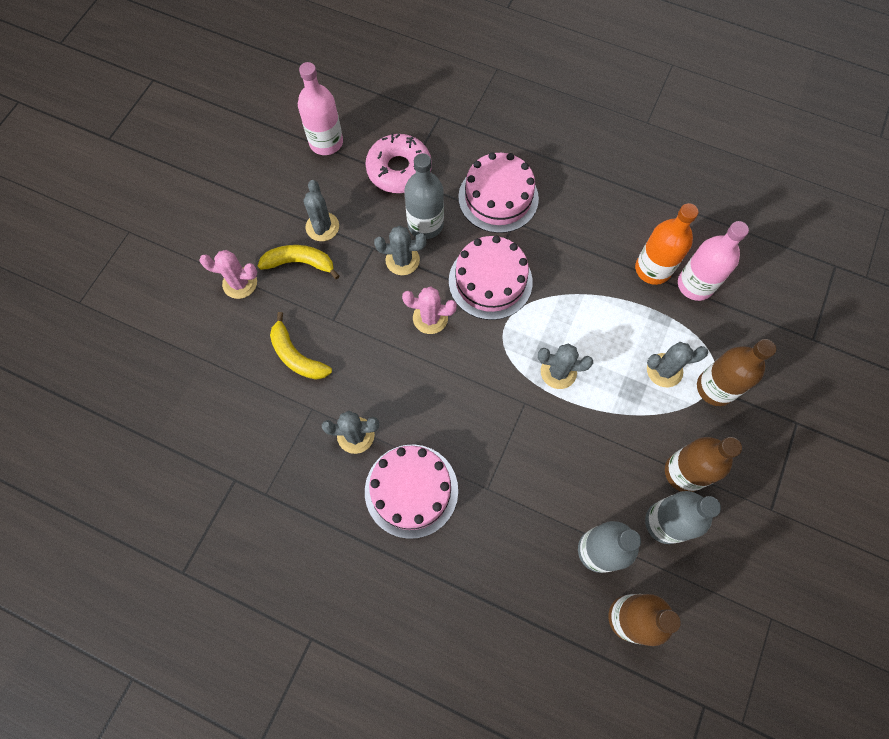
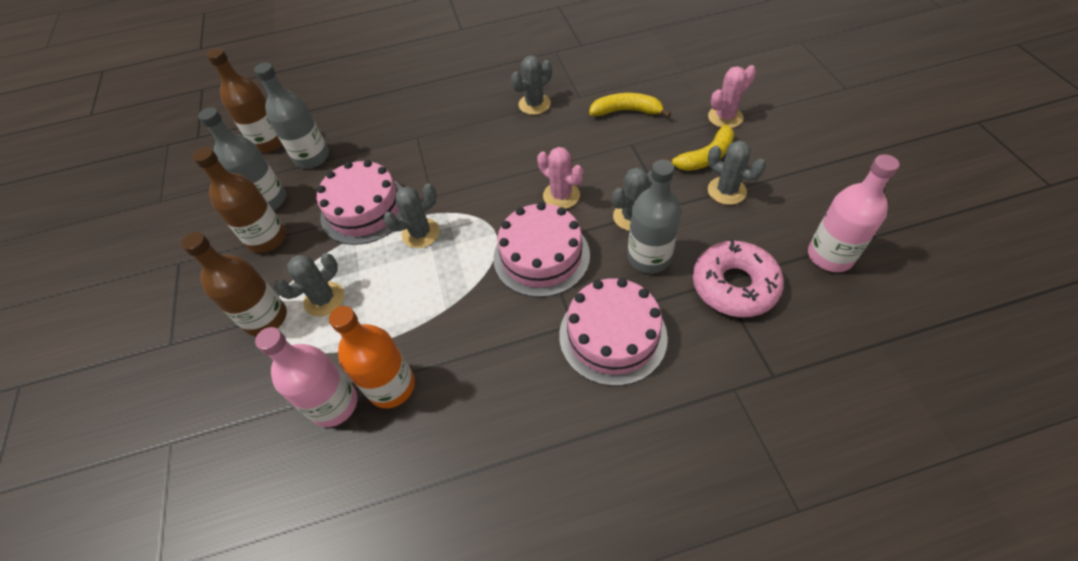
camera: 145 degrees right, 15 degrees down
(411, 490) = (468, 105): pink cake -> pink cake (365, 209)
(430, 318) = (561, 195): pink cactus -> pink cactus turned 75 degrees clockwise

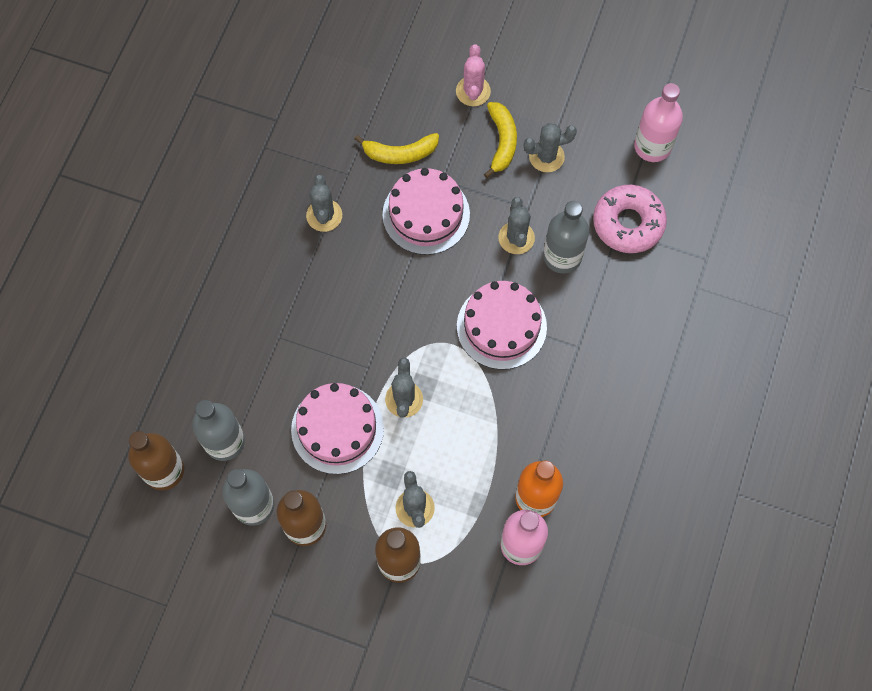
camera: 60 degrees left, 15 degrees up
(561, 195) = (452, 271): pink cactus -> none
(612, 335) = (606, 328): pink cake -> pink cake (426, 214)
(626, 111) = (400, 153): yellow banana -> yellow banana turned 135 degrees counterclockwise

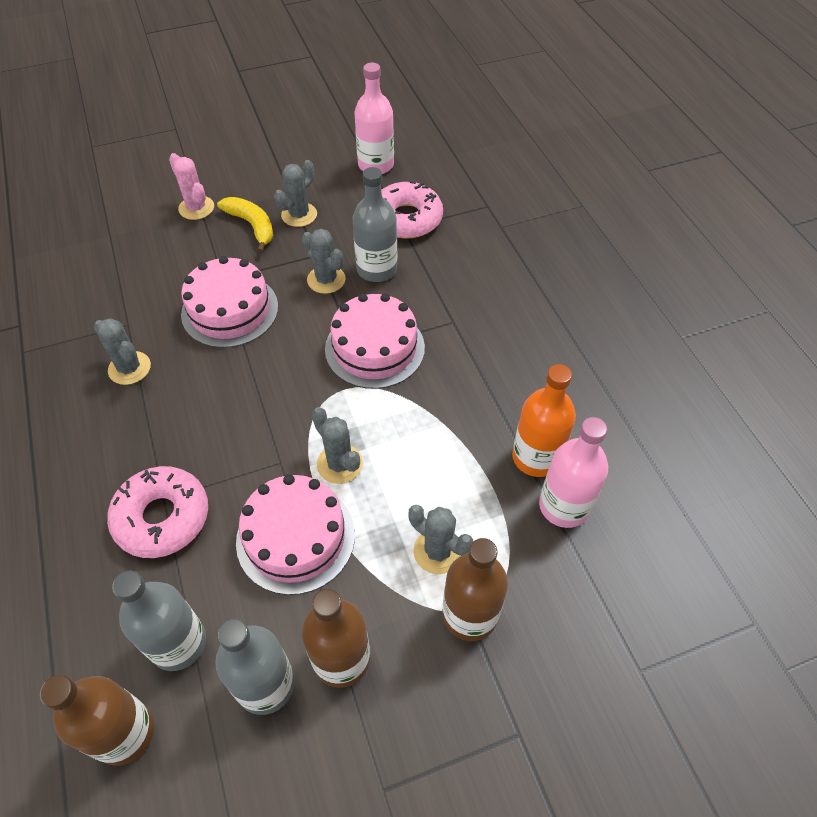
camera: 40 degrees left, 15 degrees down
(269, 351) = (162, 517): none -> pink donut
(400, 153) = (167, 282): yellow banana -> none

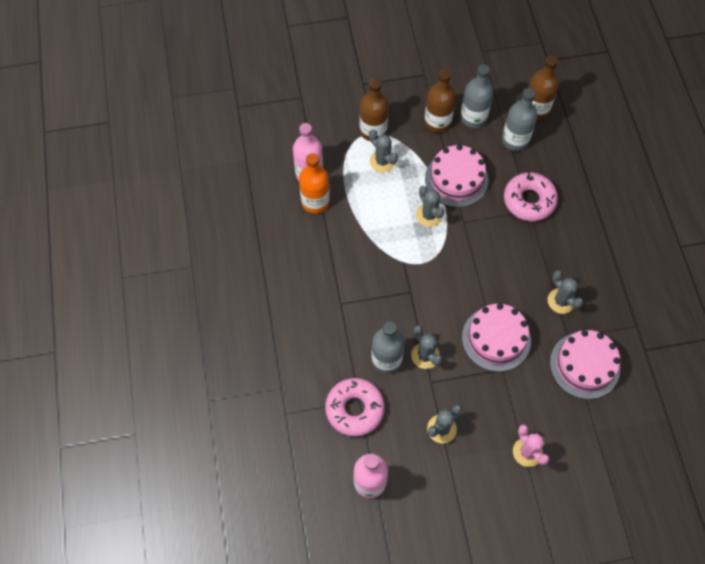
camera: 170 degrees left, 10 degrees up
(252, 225) = (480, 422): yellow banana -> none
(374, 348) = (398, 290): pink cake -> pink cake (584, 365)

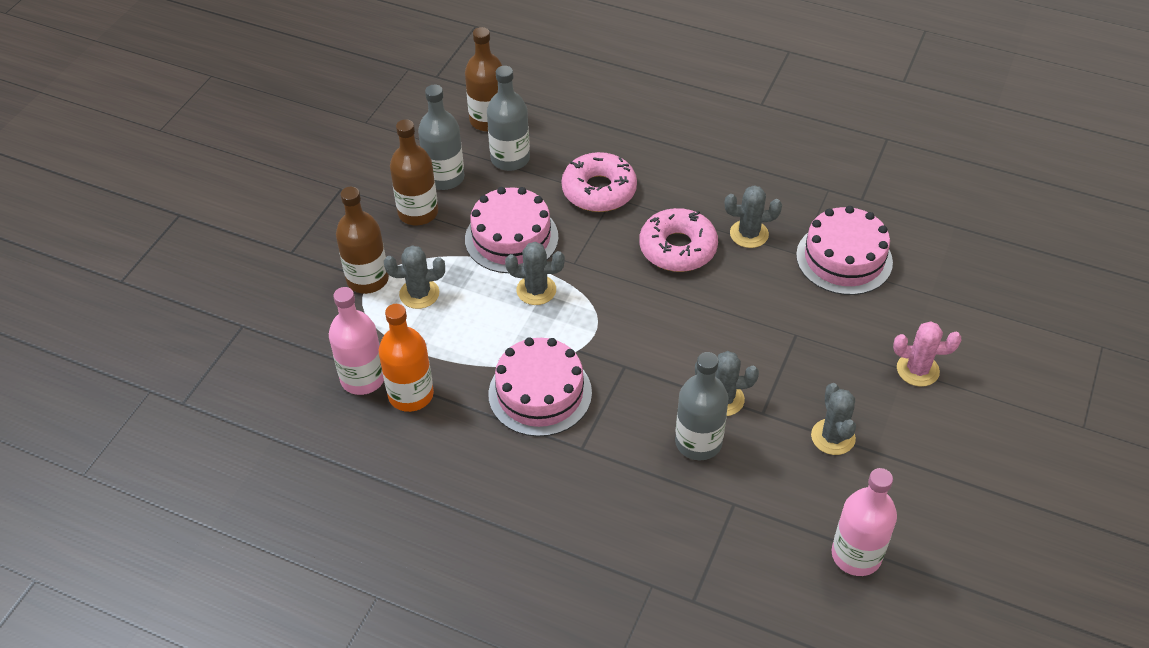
camera: 55 degrees left, 15 degrees down
(354, 409) = (743, 516): pink donut -> pink donut (678, 248)
(496, 338) = (752, 318): pink cake -> pink cake (540, 393)

